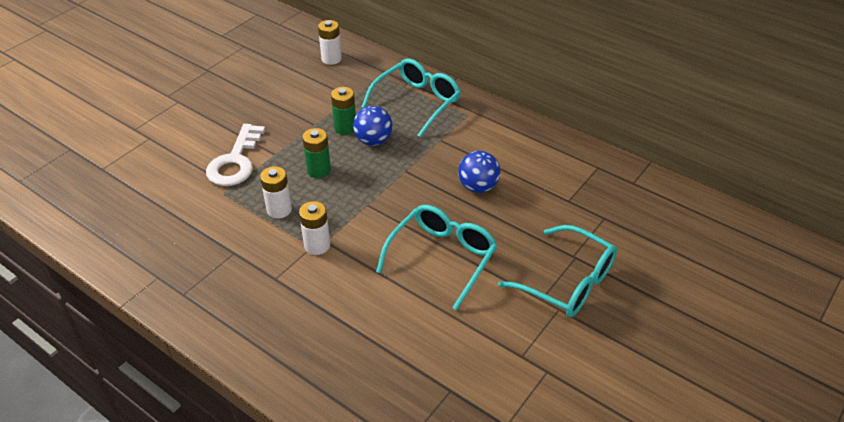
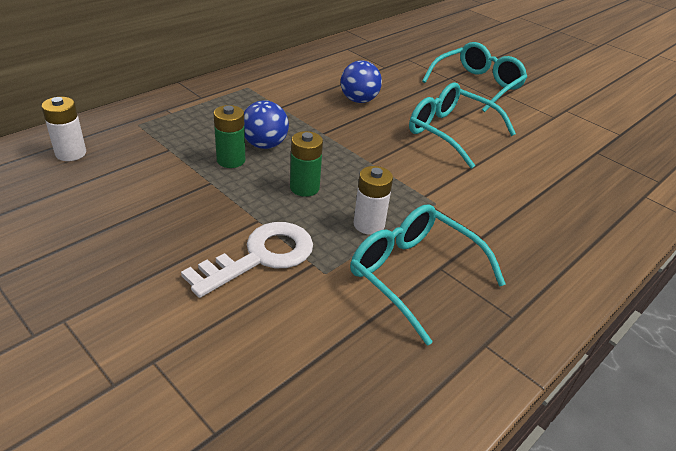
camera: 85 degrees left, 5 degrees down
(235, 161) = (260, 257): white key -> white key turned 60 degrees counterclockwise
(317, 245) = (431, 202): white battery -> none
(417, 102) = (208, 109): turquoise glasses -> turquoise glasses (413, 274)

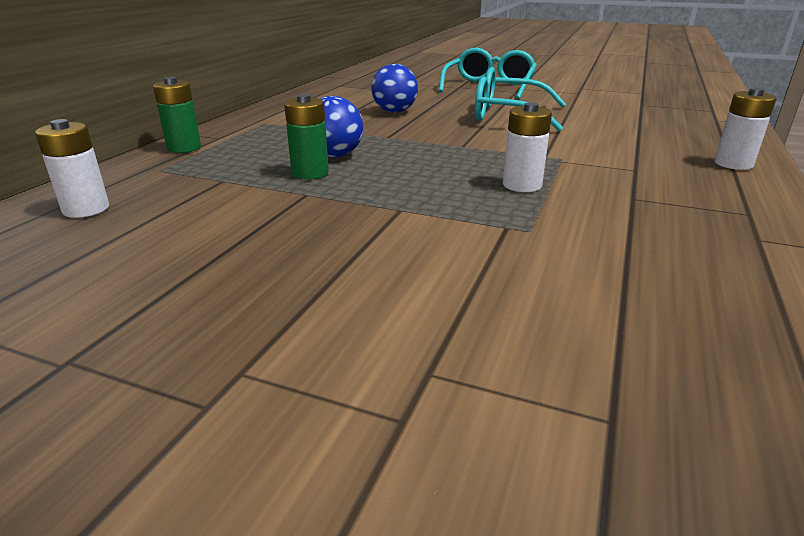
camera: 20 degrees left, 10 degrees down
(260, 257) = (442, 236): white key -> none
(304, 188) = (419, 175): green battery -> green battery (184, 148)
(413, 274) = (616, 208): turquoise glasses -> none
(577, 259) = (733, 164): none -> white battery

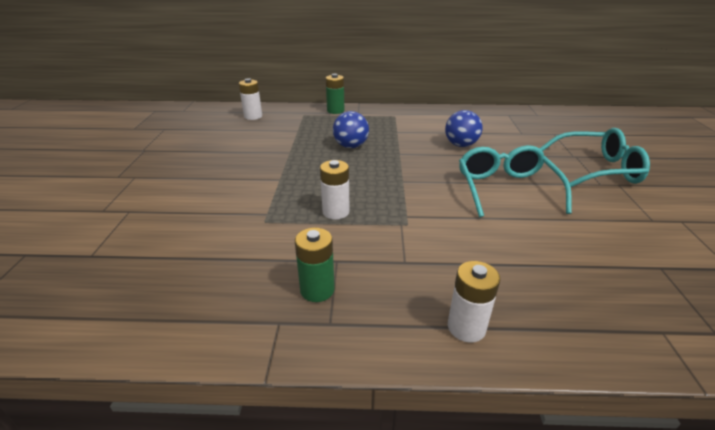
camera: 70 degrees right, 5 degrees up
(310, 173) = (318, 146): green battery -> green battery (317, 290)

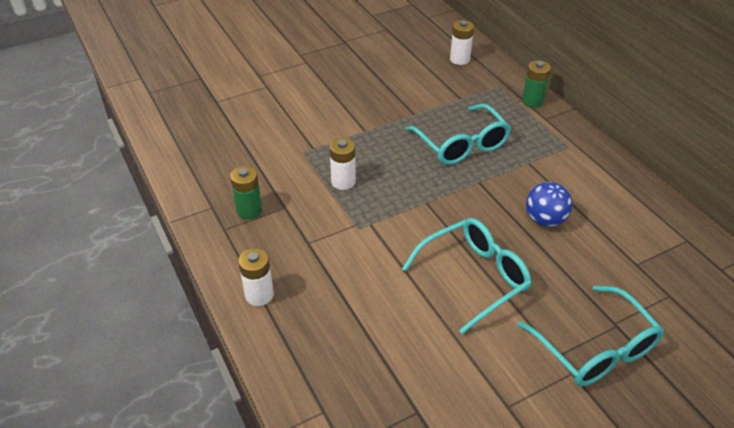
camera: 60 degrees right, 10 degrees up
(351, 146) = (462, 145): blue ball -> turquoise glasses

